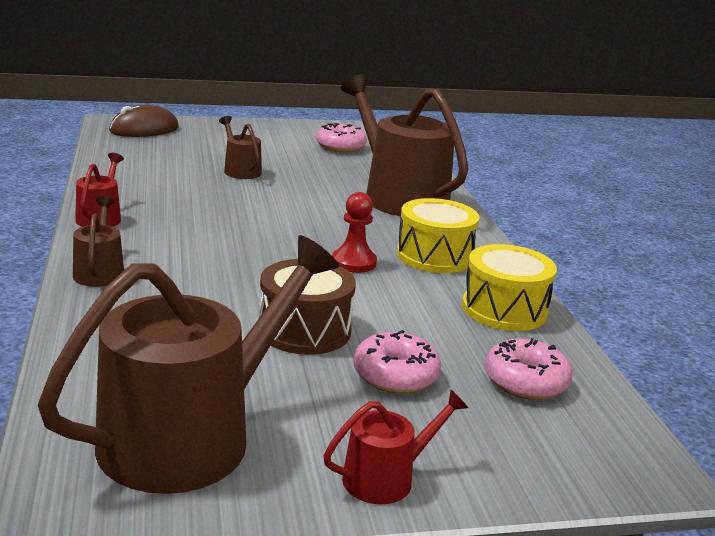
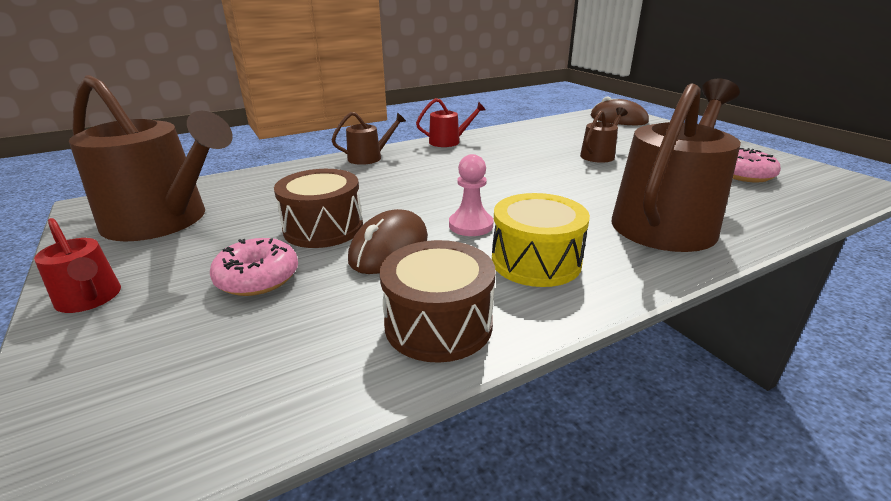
camera: 75 degrees right, 5 degrees up
(354, 262) = (471, 225): red pawn -> pink pawn
(375, 305) = (389, 248): none -> brown mouse
(504, 309) = (438, 324): yellow drum -> brown drum
(525, 382) = (262, 360): pink donut -> none

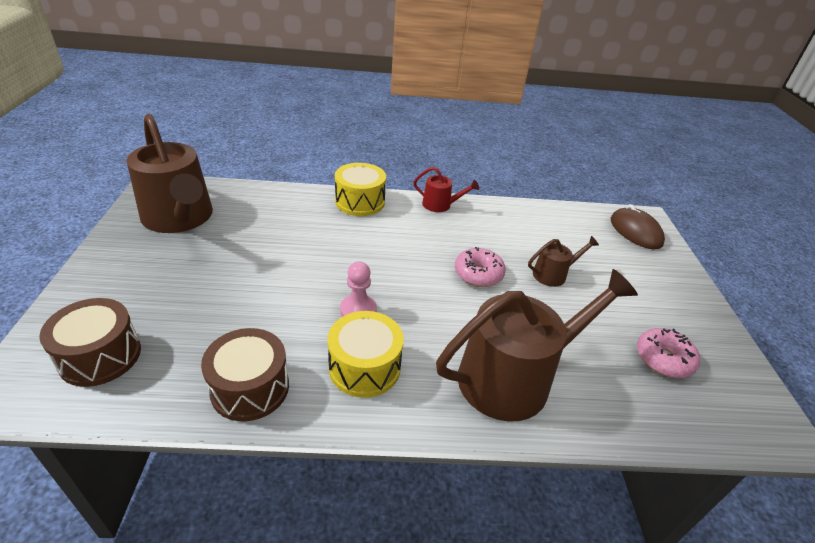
camera: 25 degrees right, 10 degrees up
(90, 298) = (100, 271): red watering can -> none
(258, 278) = (189, 296): pink donut -> pink donut (478, 274)
(323, 228) = (262, 268): brown drum -> brown drum (100, 356)
(369, 157) = (360, 202): brown watering can -> yellow drum
(389, 248) = (284, 307): brown mouse -> none

